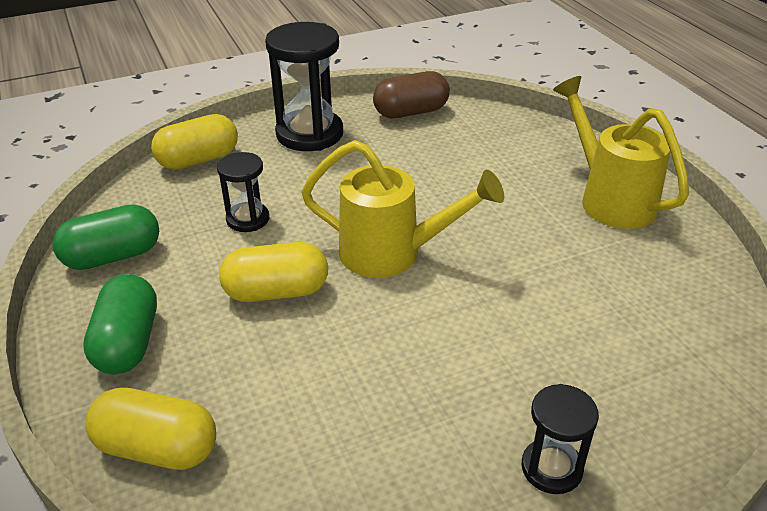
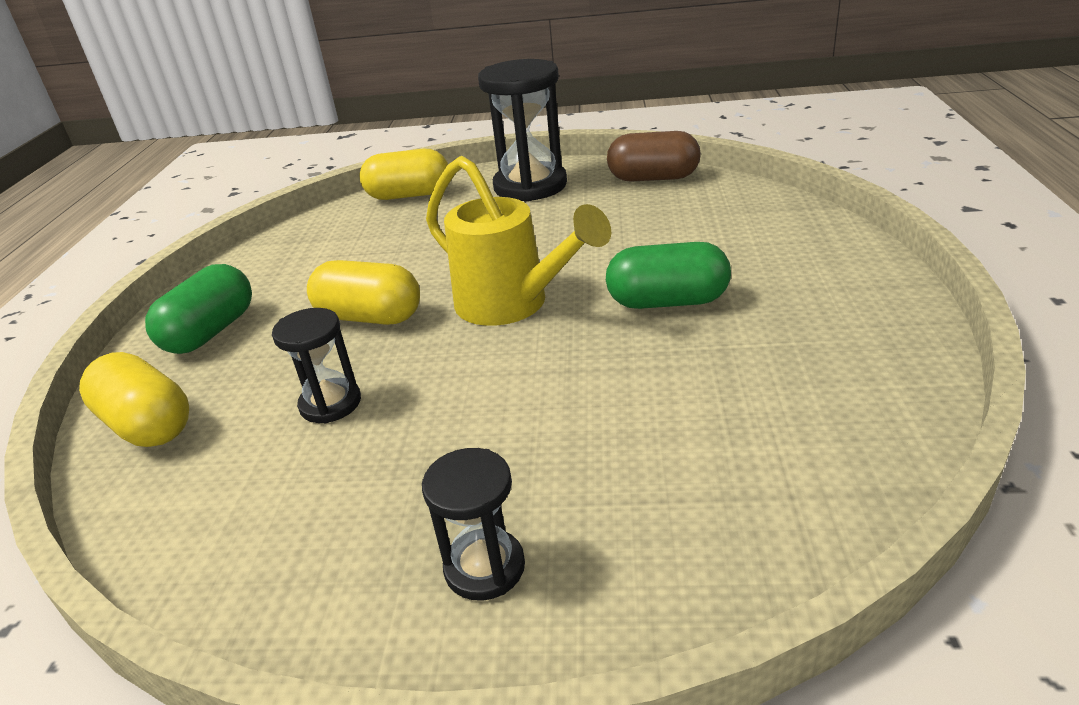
camera: 30 degrees right, 5 degrees down
(113, 256) = (266, 261): green capsule -> green capsule (667, 302)
(248, 219) = (404, 250): black hourglass -> black hourglass (330, 403)
(610, 199) = (823, 295): yellow watering can -> none

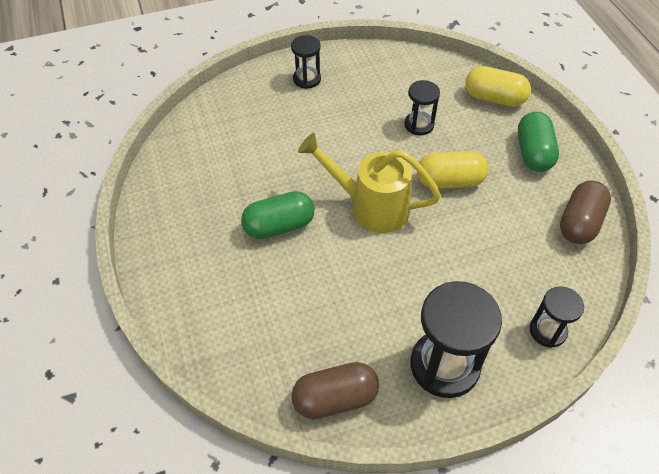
camera: 155 degrees right, 20 degrees up
(266, 257) = (579, 223): none -> brown capsule
(409, 195) = (547, 331): yellow capsule -> black hourglass

